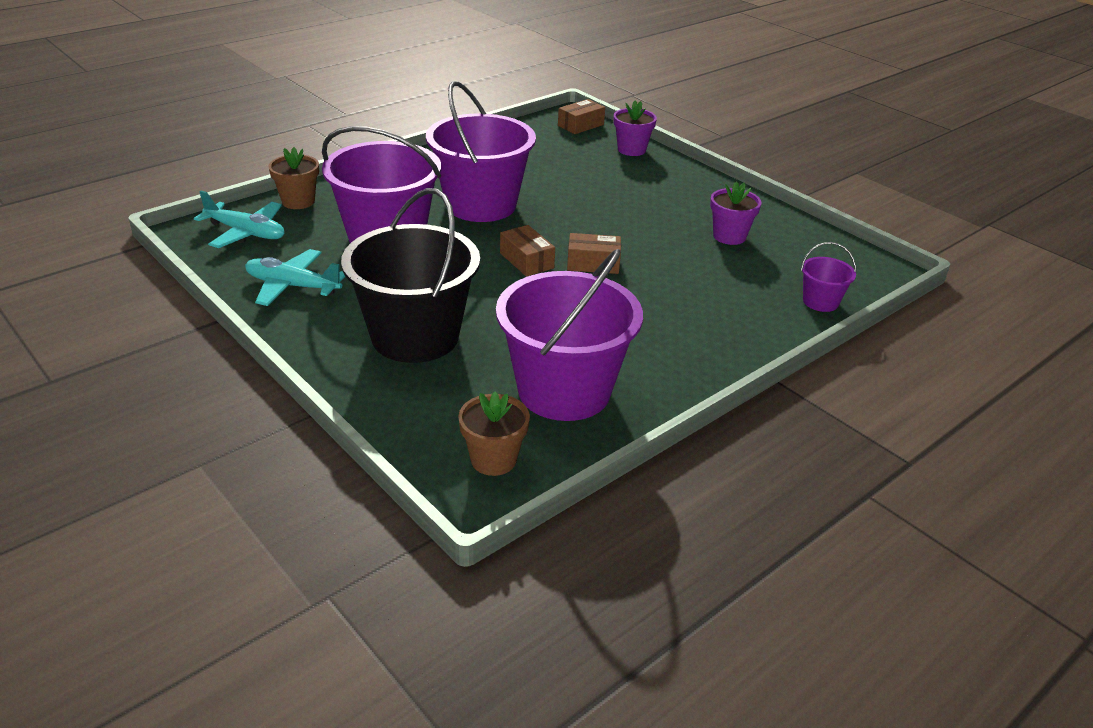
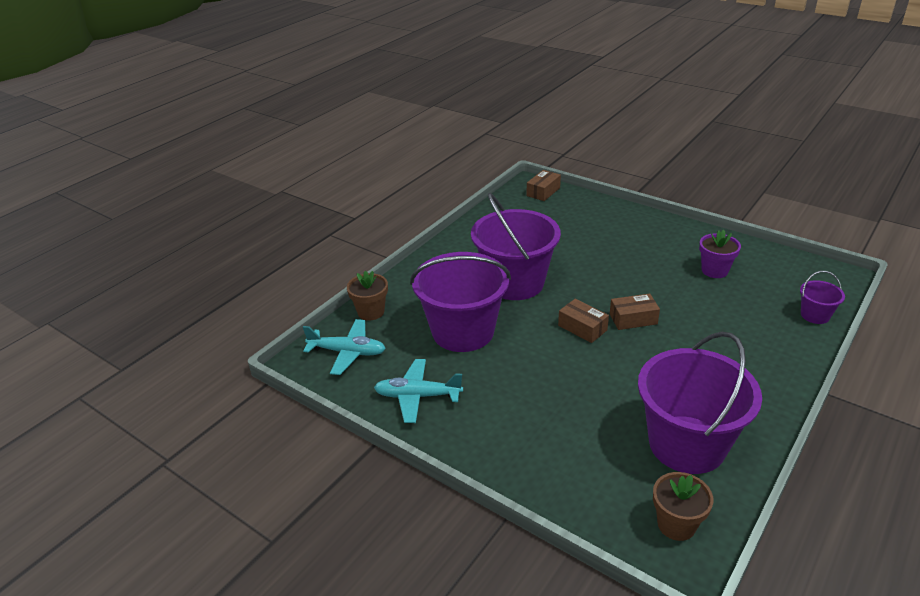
camera: 10 degrees left, 0 degrees up
(415, 336) = (543, 421): black bucket -> none
(631, 150) = (595, 206): purple flower pot -> none

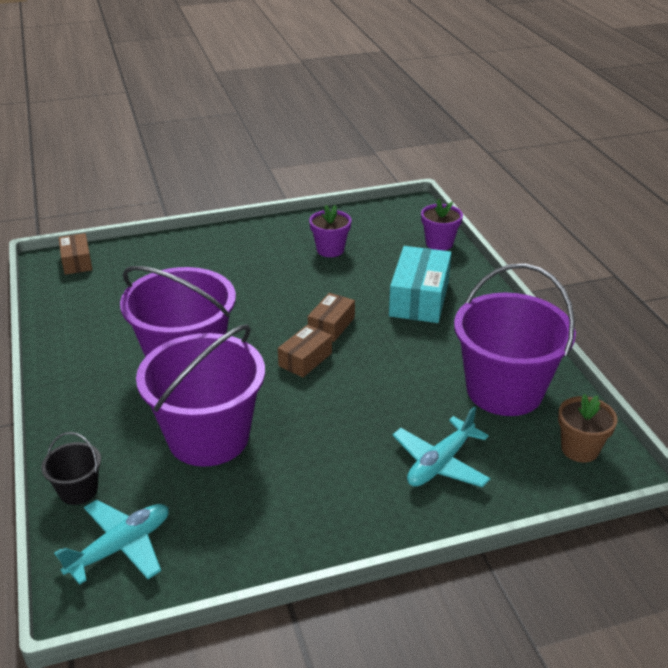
camera: 55 degrees left, 0 degrees up
(371, 312) = (78, 490): brown flower pot -> black bucket
(417, 396) = (262, 525): turquoise plane -> turquoise plane (440, 463)
(582, 328) = (305, 359): brown box -> brown box turned 45 degrees counterclockwise
(728, 342) = (419, 298): none -> turquoise box
(815, 315) = (439, 243): purple bucket -> purple flower pot

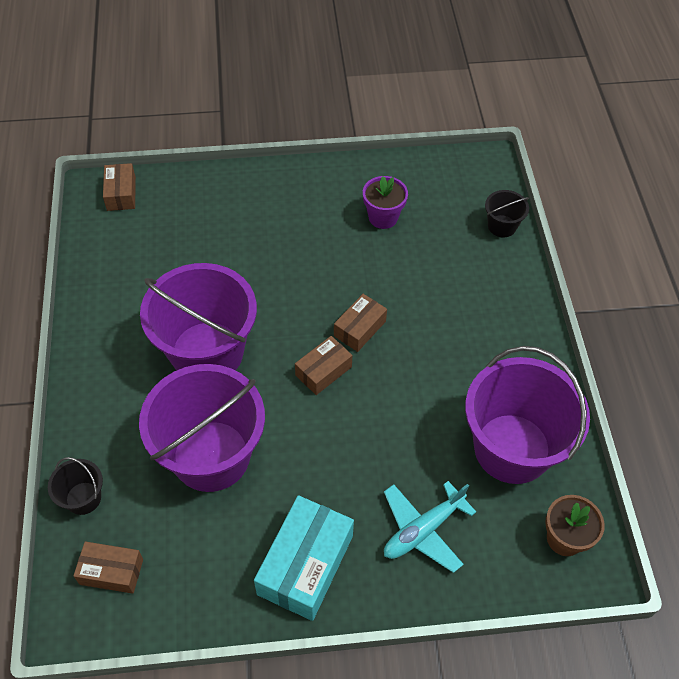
camera: 10 degrees right, 20 degrees up
(121, 547) = (111, 571): turquoise plane -> brown box
(419, 298) = (459, 305): turquoise box -> turquoise box (305, 565)
(439, 243) = (502, 226): purple flower pot -> black bucket

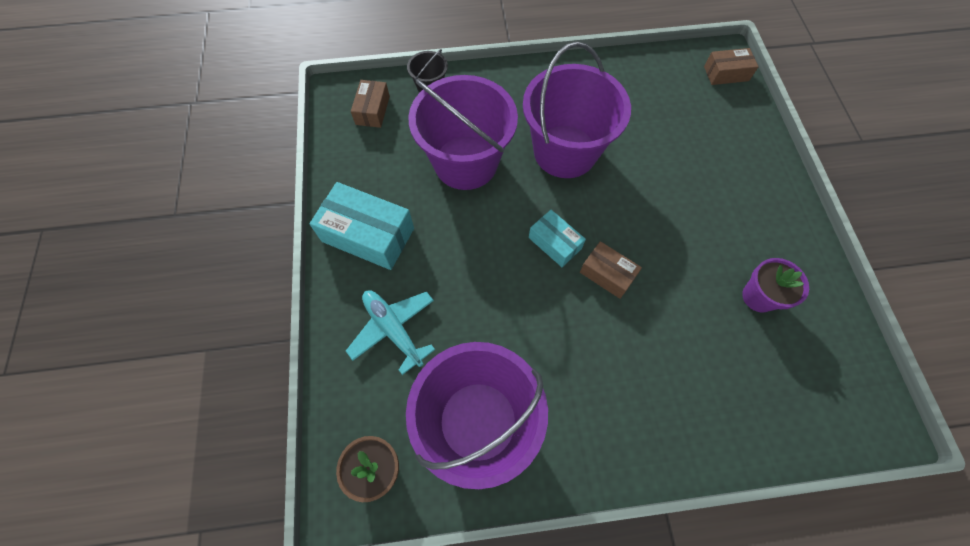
camera: 90 degrees right, 10 degrees up
(323, 371) = (554, 243): brown box -> turquoise box
(502, 226) = (782, 435): black bucket -> none

